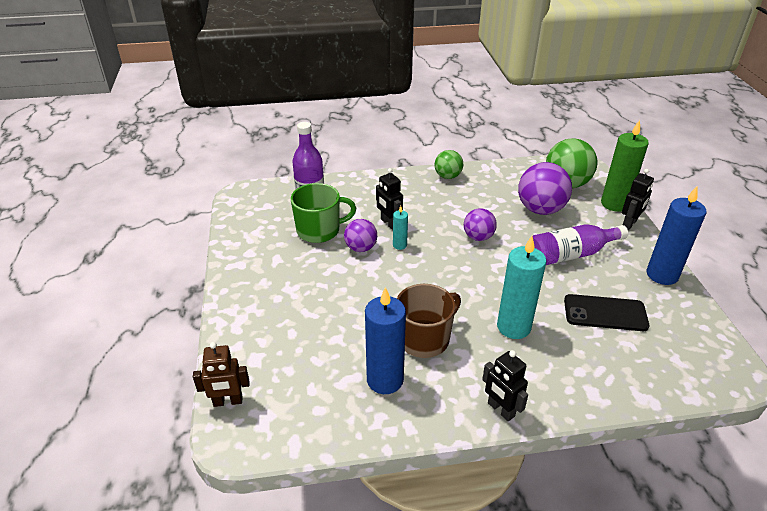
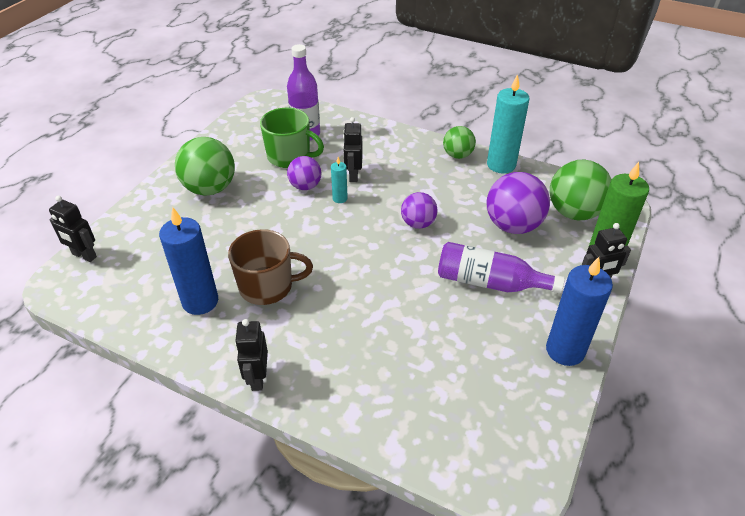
camera: 35 degrees right, 5 degrees up
(228, 401) = (84, 256): brown robot -> black robot
(280, 286) = (210, 188): none -> green ball
(513, 327) = (352, 318): turquoise candle -> turquoise candle (501, 165)
(605, 313) = (454, 353): black phone -> none

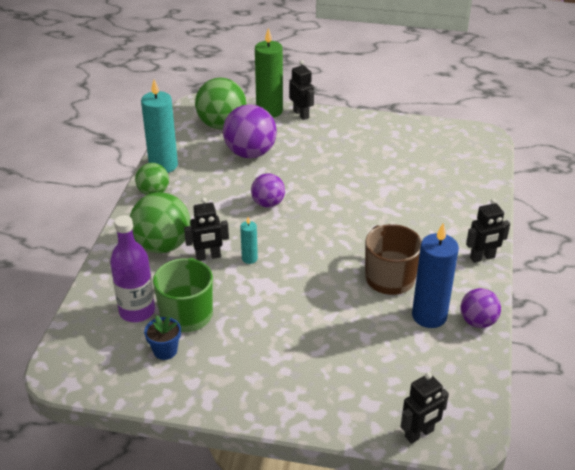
camera: 105 degrees left, 5 degrees down
(84, 256) = (419, 434): black robot -> black robot turned 45 degrees clockwise
(210, 188) = (267, 365): green ball -> green ball (162, 245)
(257, 143) = (165, 351): none -> blue flower pot
(305, 186) = (237, 288): purple ball -> purple ball (477, 322)
(490, 282) = (323, 159): purple bottle -> none
(565, 350) = (372, 124): blue candle -> none

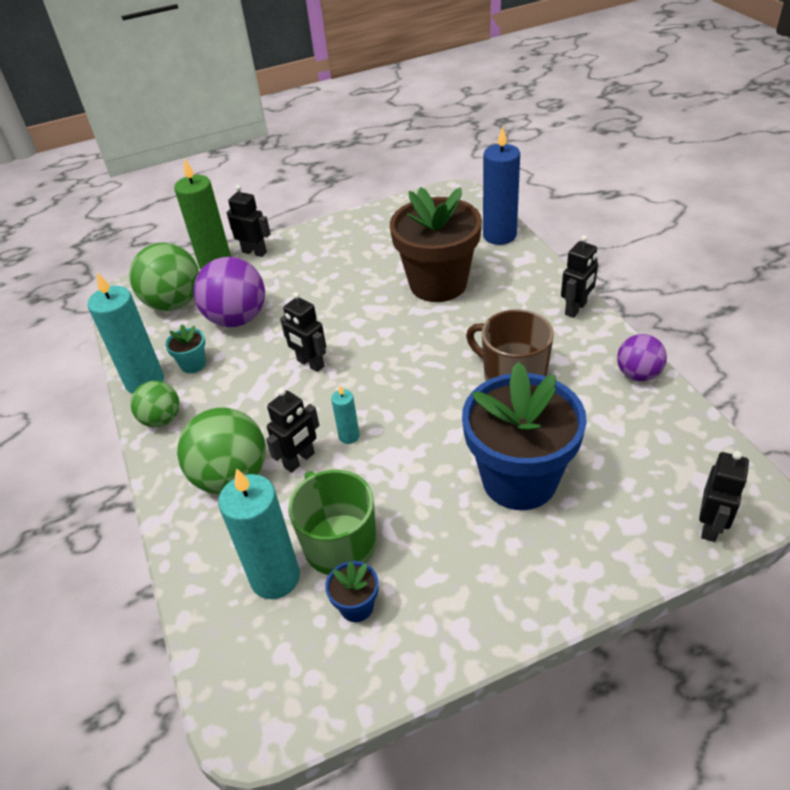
camera: 30 degrees left, 5 degrees up
(137, 311) = (275, 577): purple bottle -> turquoise candle
(199, 169) = (193, 364): none -> turquoise flower pot
(268, 203) = (310, 364): purple ball -> black robot
(326, 339) = (519, 479): none -> blue flower pot
(402, 193) = (438, 284): none -> brown flower pot
(429, 316) = (590, 394): blue candle -> blue candle (499, 235)

